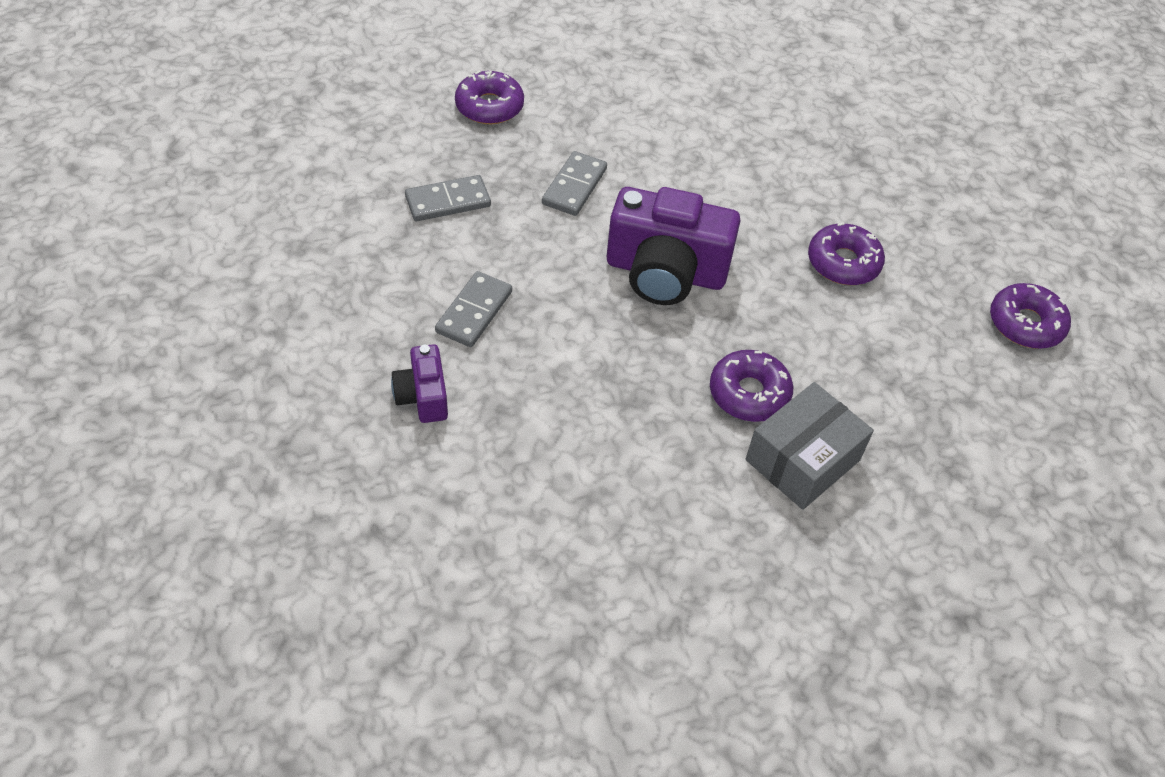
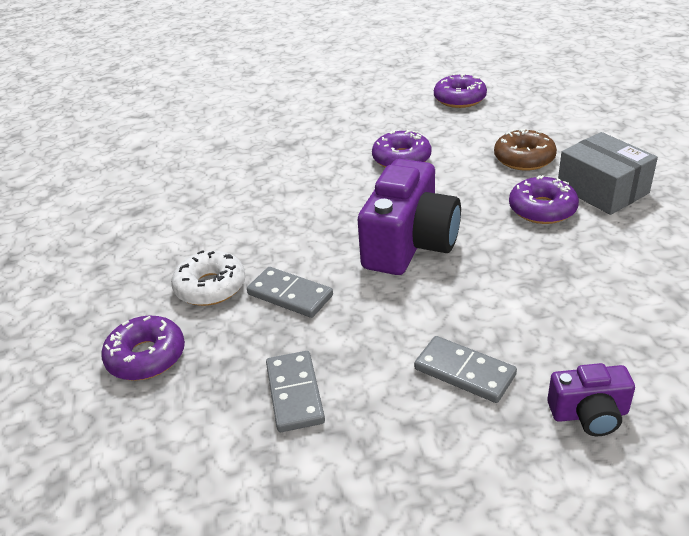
camera: 75 degrees left, 15 degrees down
(583, 131) = (210, 287): none -> white donut
(867, 385) = (524, 158): none -> brown donut

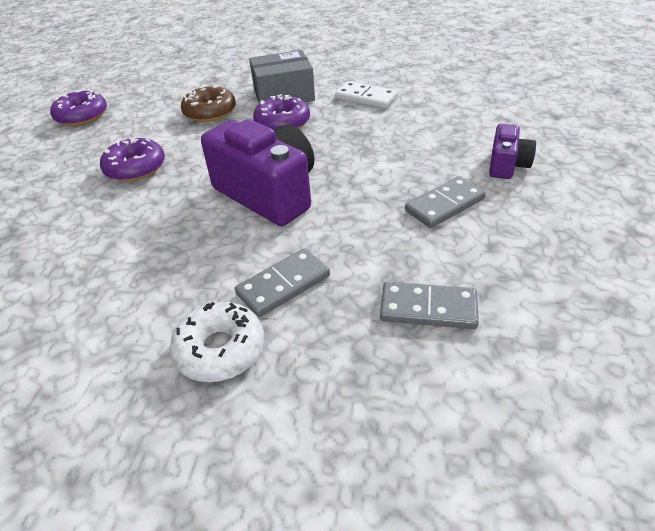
camera: 70 degrees left, 5 degrees up
(146, 357) = (308, 434): purple donut -> none
(655, 251) = (366, 98): none -> white domino

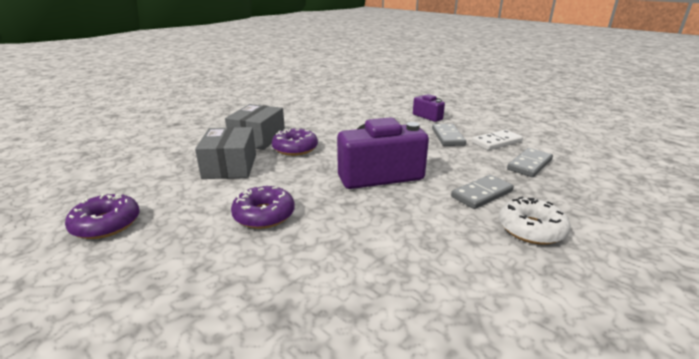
camera: 60 degrees left, 15 degrees down
(210, 112) = (230, 166): brown donut -> grey box
(283, 285) = (482, 194): grey domino -> grey domino turned 60 degrees clockwise
(366, 98) = (309, 121): white domino -> white domino (496, 142)

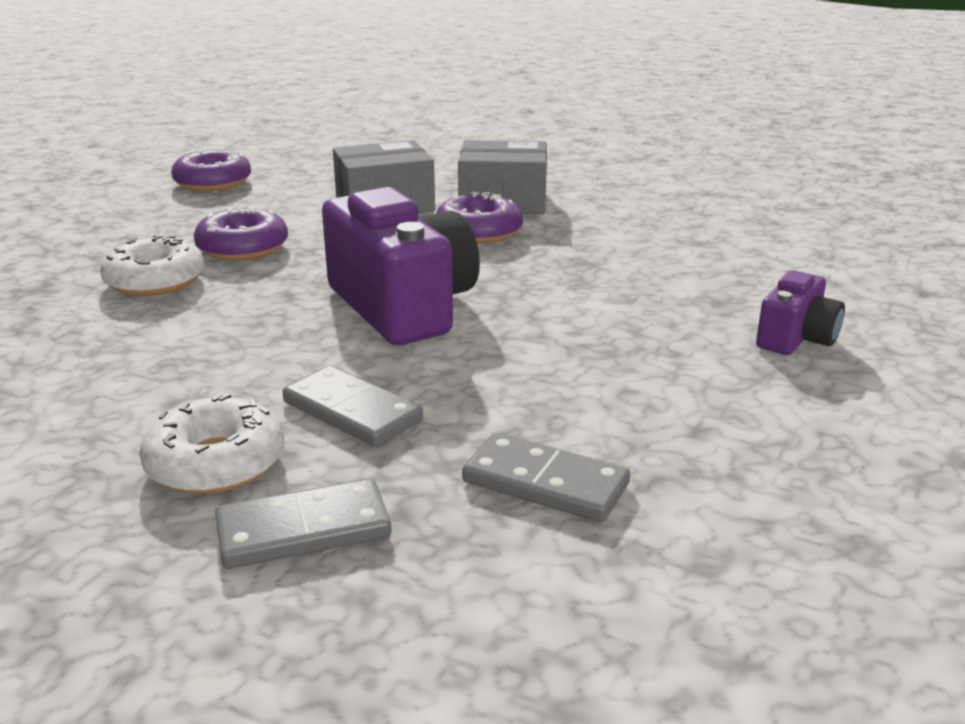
camera: 75 degrees right, 0 degrees up
(300, 250) = (155, 281): none -> white donut
(447, 137) = (658, 367): grey domino -> grey domino (303, 529)
(496, 142) = (678, 438): white domino -> none

